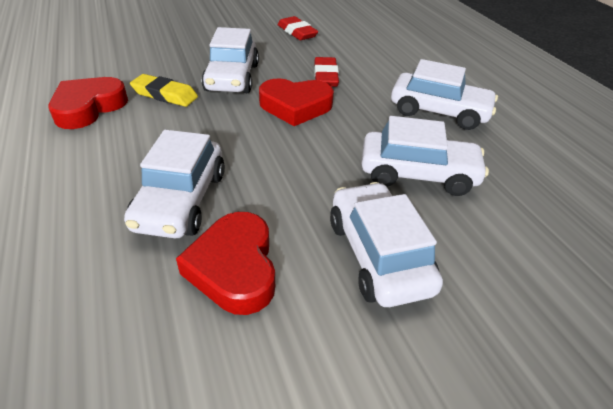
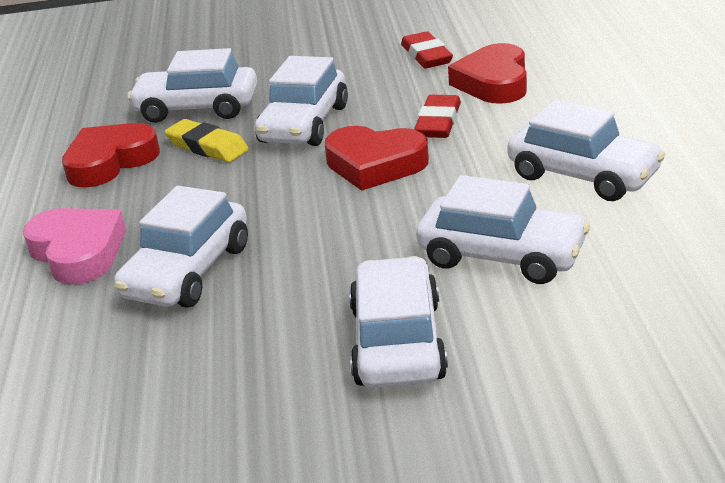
camera: 20 degrees right, 10 degrees down
(78, 187) = (78, 252): none -> pink heart
(148, 66) = (197, 108): none -> white car
(234, 268) = (223, 343): red heart -> red heart (493, 82)

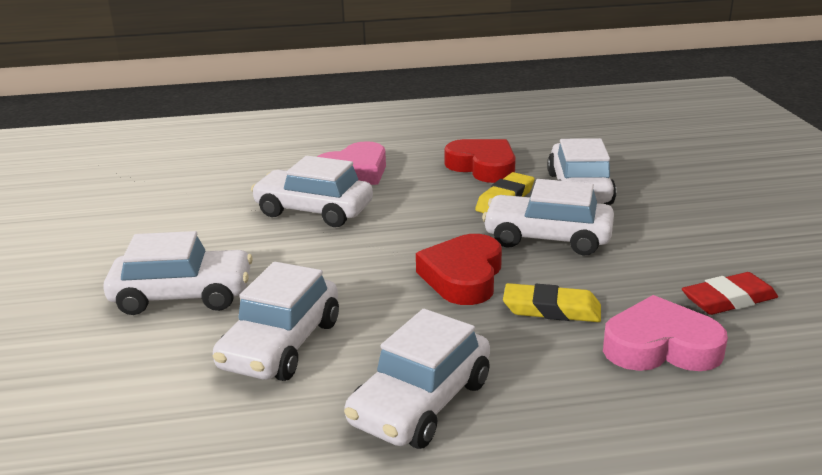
camera: 85 degrees right, 5 degrees down
(438, 122) = (551, 309): red eraser -> yellow eraser
(493, 82) = (660, 346): red heart -> pink heart

